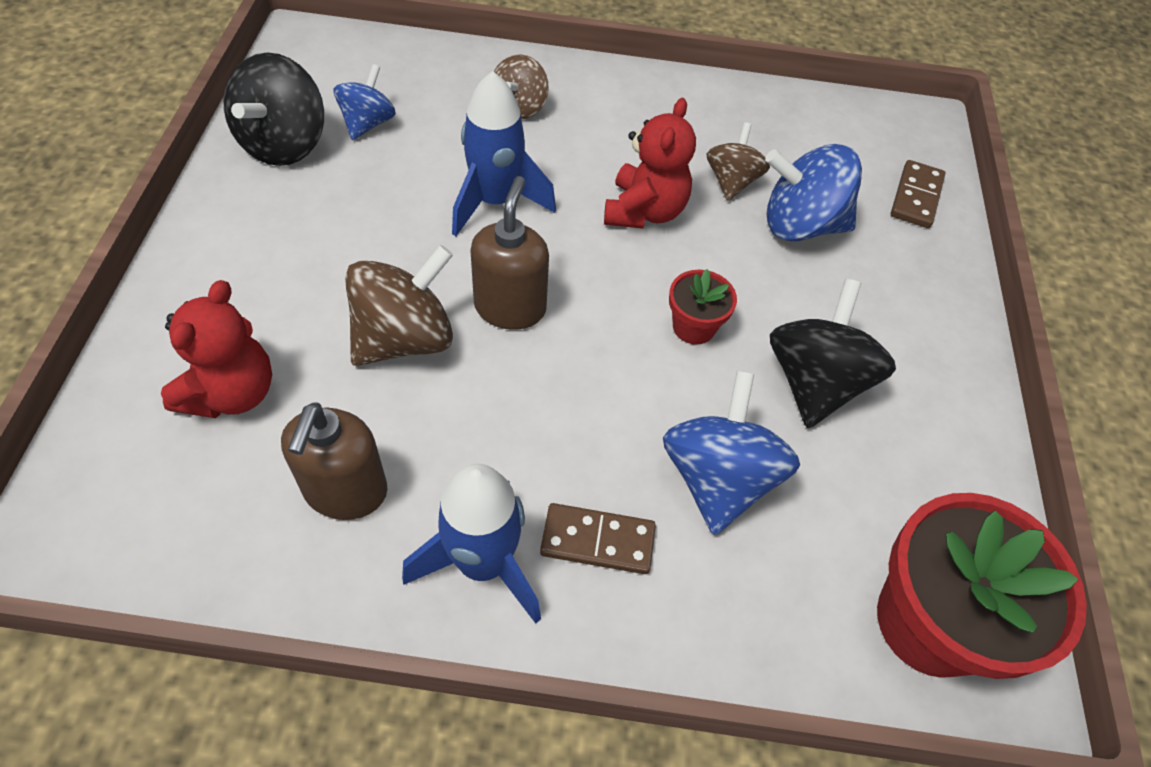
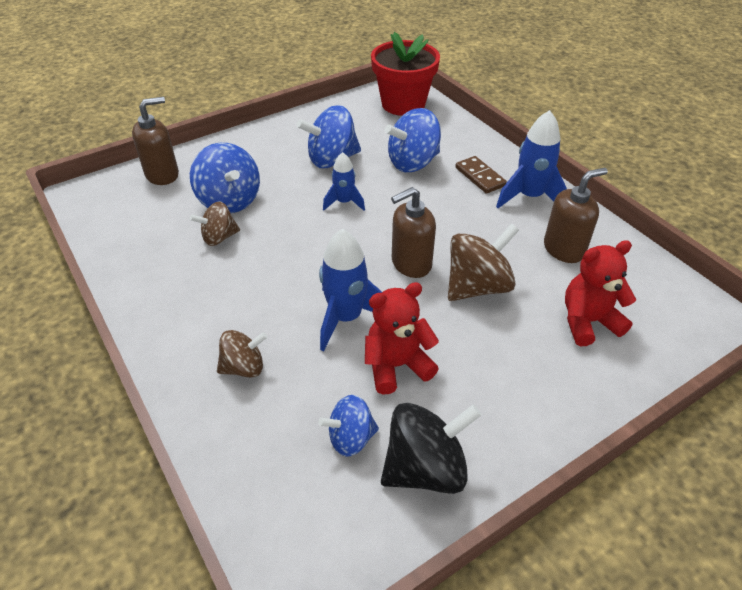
camera: 125 degrees left, 10 degrees down
(404, 338) = (477, 286): brown spinning top -> brown spinning top turned 135 degrees clockwise
(644, 211) = (283, 256): red teddy bear -> red teddy bear (396, 365)
(693, 327) = (344, 202): red flower pot -> blue rocket
(815, 382) = (332, 159): black spinning top -> blue spinning top
(916, 197) = (162, 175): brown domino -> brown soap dispenser

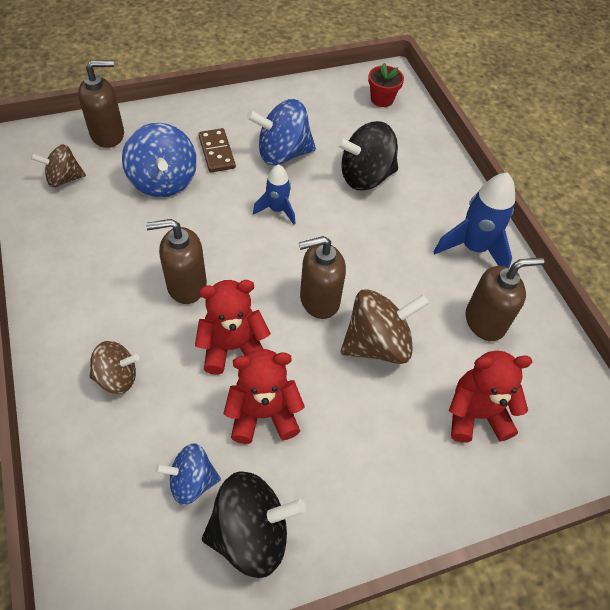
camera: 10 degrees right, 10 degrees up
(219, 237) = (140, 223): brown spinning top -> brown spinning top (64, 179)
(282, 278) = (186, 285): none -> brown soap dispenser
(346, 318) = (232, 347): blue rocket -> red teddy bear
(403, 104) = (382, 99): red flower pot -> red flower pot, size x0.48
(413, 163) = (365, 177): blue spinning top -> black spinning top
(480, 177) = (430, 210): brown domino -> brown domino (216, 152)

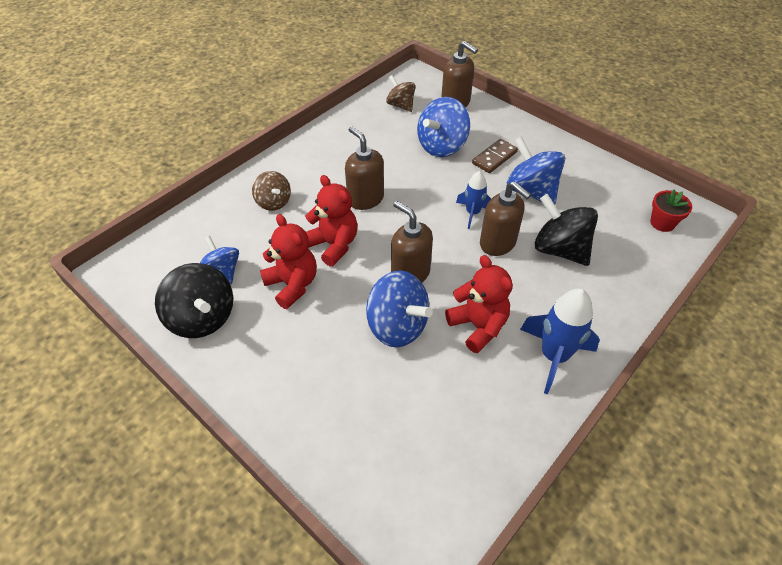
camera: 65 degrees right, 5 degrees down
(377, 344) = (397, 326): brown spinning top -> blue spinning top
(476, 414) = (378, 422): red teddy bear -> red teddy bear (478, 326)
(485, 321) = (479, 395): brown soap dispenser -> brown soap dispenser (498, 243)

